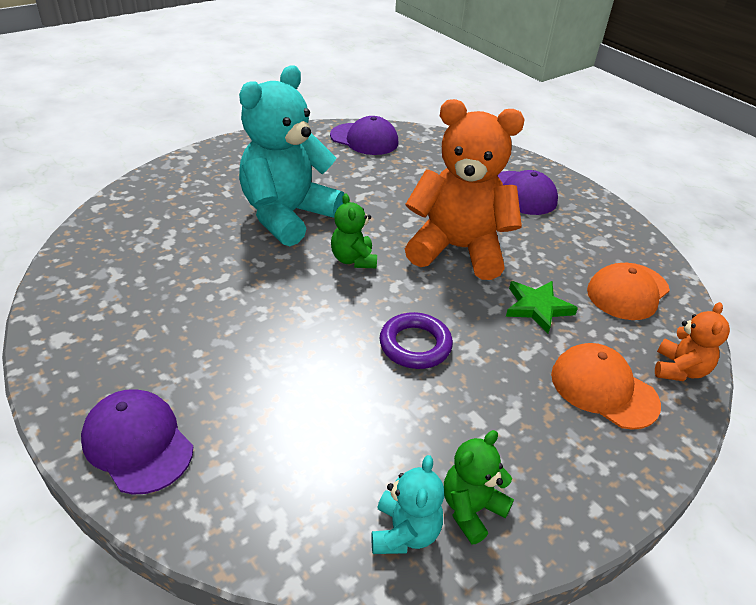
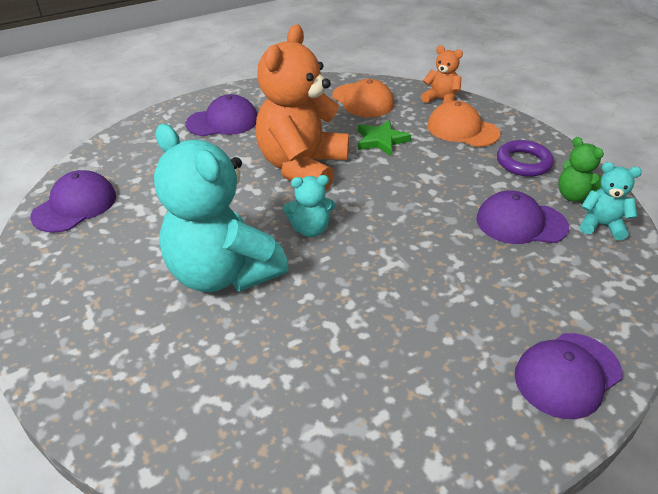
camera: 80 degrees left, 0 degrees up
(353, 260) = (310, 229): green teddy bear -> turquoise teddy bear
(393, 433) = (521, 223): none -> purple cap
(415, 345) = (427, 203): purple ring -> purple ring (523, 163)
(603, 389) = (462, 129): orange cap -> orange cap turned 75 degrees clockwise

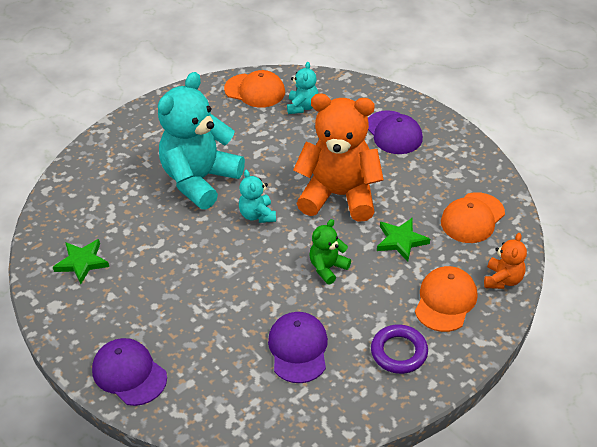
camera: 80 degrees right, 5 degrees up
(75, 206) = (255, 90): purple cap -> orange cap
(347, 424) = (82, 262): none -> green star
(575, 196) = (351, 392): green teddy bear -> green teddy bear (328, 268)
(601, 225) = (309, 410): turquoise teddy bear -> turquoise teddy bear (302, 107)

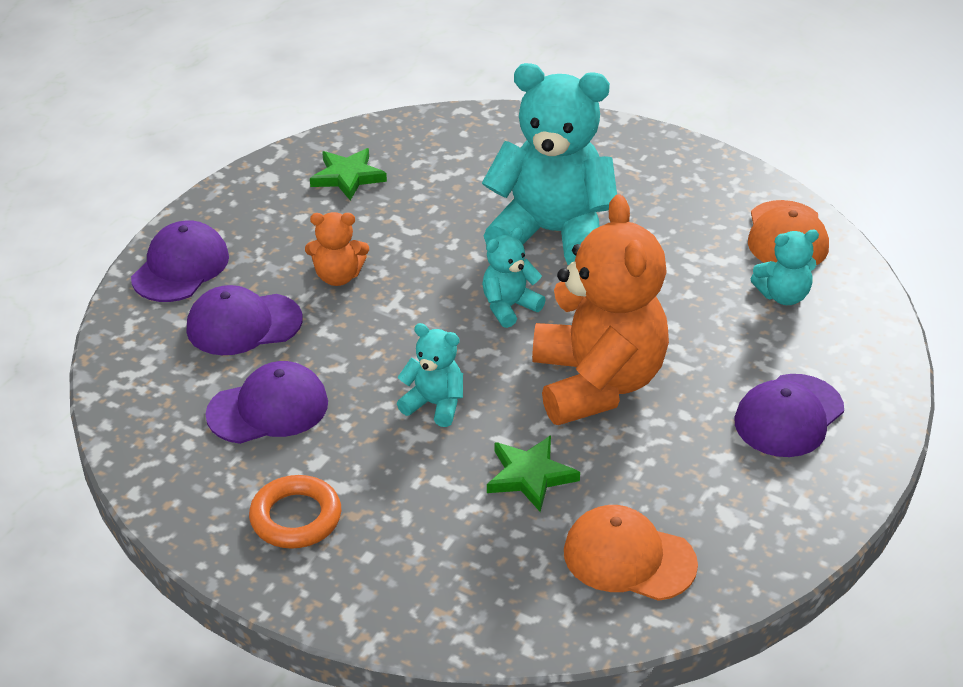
camera: 70 degrees right, 5 degrees down
(210, 347) = (243, 324): none -> purple cap
(328, 268) = (434, 404): green teddy bear -> turquoise teddy bear
(399, 352) = (296, 517): purple ring -> orange ring
(445, 301) = (420, 554): orange cap -> none
(502, 279) = (498, 622): orange teddy bear -> orange teddy bear (338, 276)

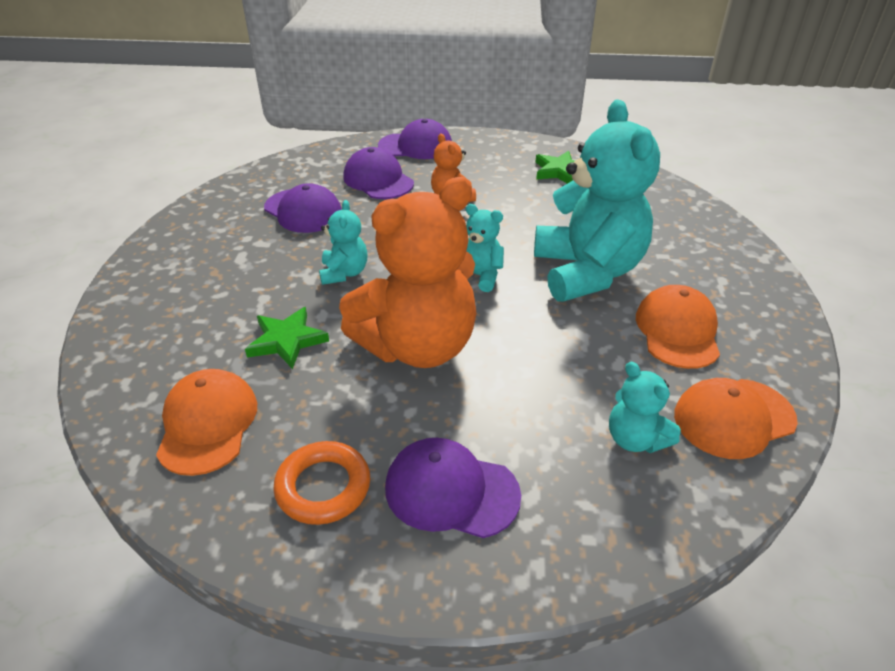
camera: 65 degrees right, 0 degrees up
(296, 517) = (204, 250): orange ring -> orange ring (323, 487)
(671, 217) = (677, 331): none -> orange cap

